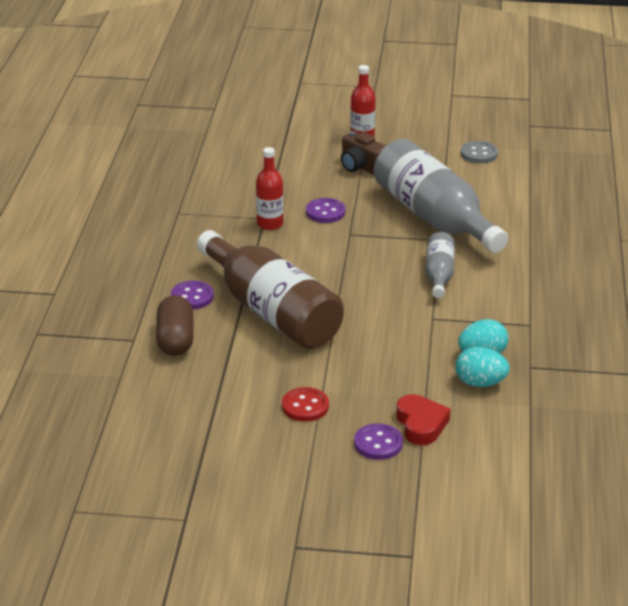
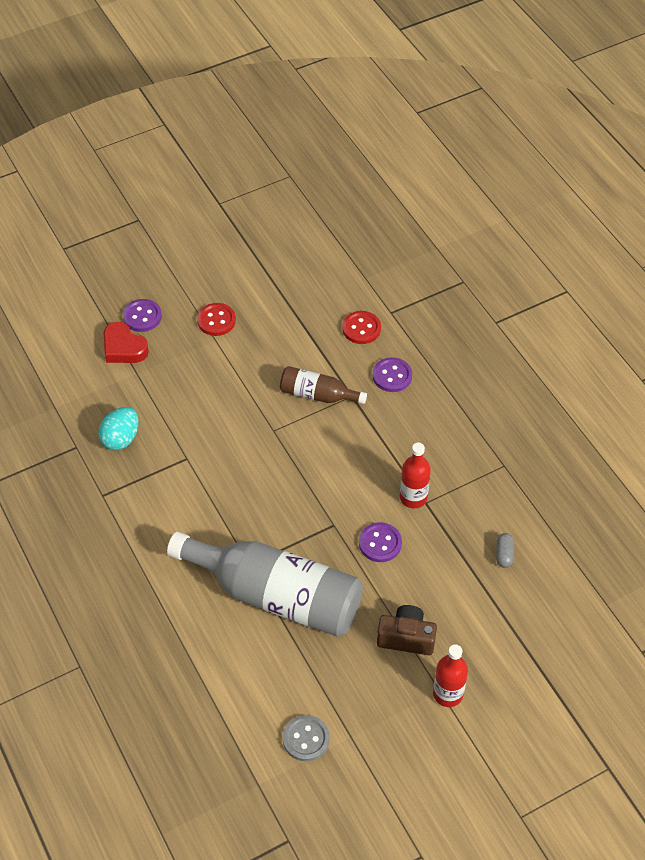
camera: 145 degrees right, 20 degrees up
(175, 340) = (361, 328): brown capsule -> red button
(242, 174) = (504, 554): none -> grey capsule
(272, 312) = (317, 394): brown bottle -> brown bottle, size x0.48
(439, 274) = (217, 515): grey bottle -> none
(480, 383) = (105, 409): turquoise egg -> none

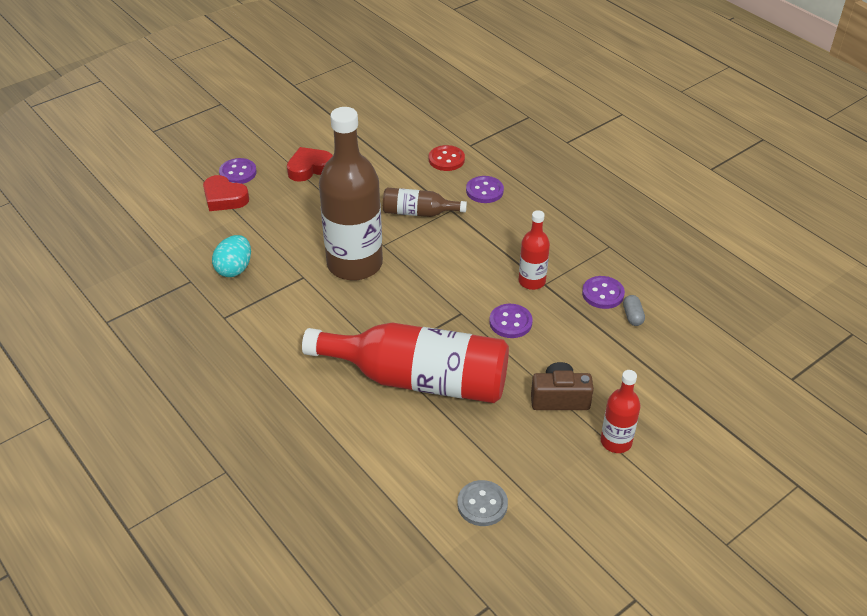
camera: 10 degrees left, 10 degrees down
(216, 320) = (309, 168): red button -> red heart
(240, 450) = (354, 264): none -> brown bottle
(276, 595) = (419, 380): grey bottle -> red bottle
(481, 523) = (603, 294): none -> purple button

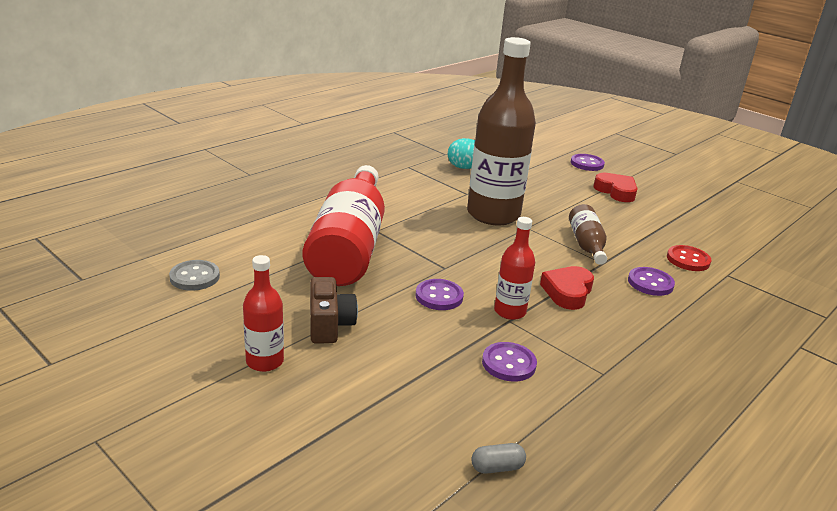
camera: 80 degrees right, 15 degrees down
(224, 198) = (550, 160): red heart -> red heart (567, 292)
(632, 316) = (475, 386): grey capsule -> grey capsule (497, 467)

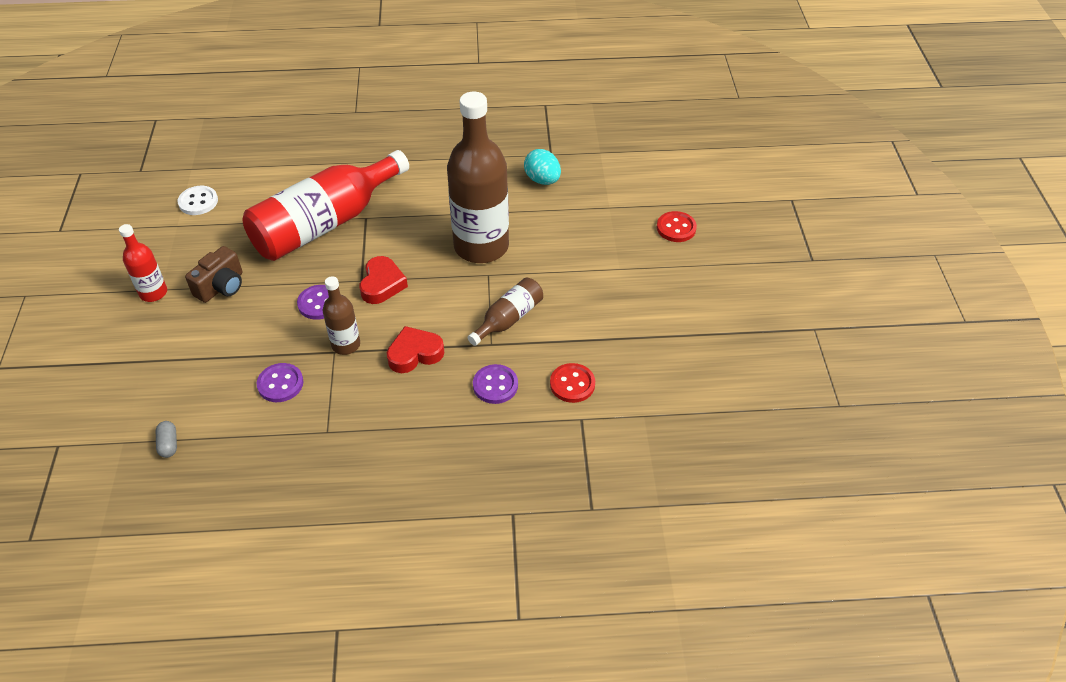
camera: 45 degrees right, 20 degrees up
(194, 277) = (198, 202): grey button -> white button
(497, 467) = (169, 444): grey capsule -> grey capsule turned 45 degrees clockwise
(510, 311) = (346, 345): red bottle -> brown bottle
(587, 164) = (676, 228): purple button -> red button
(616, 191) = (644, 276): red heart -> red heart (382, 284)

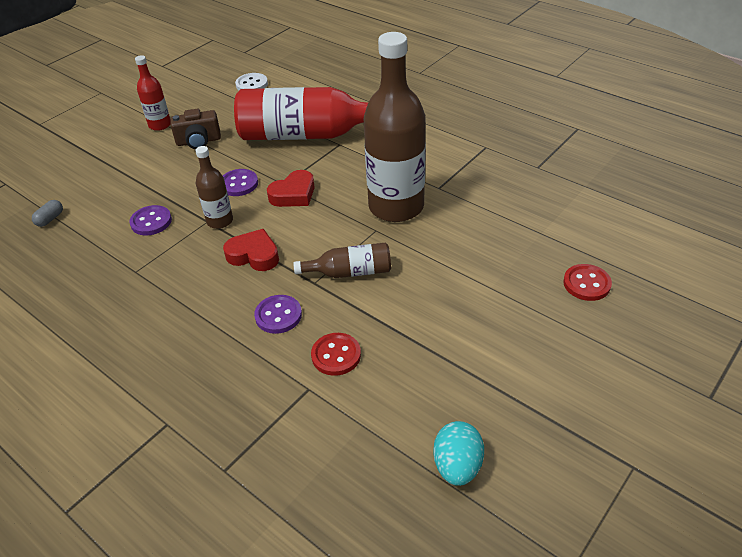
camera: 45 degrees right, 5 degrees down
(542, 180) = (506, 183): turquoise egg -> turquoise egg (457, 466)

